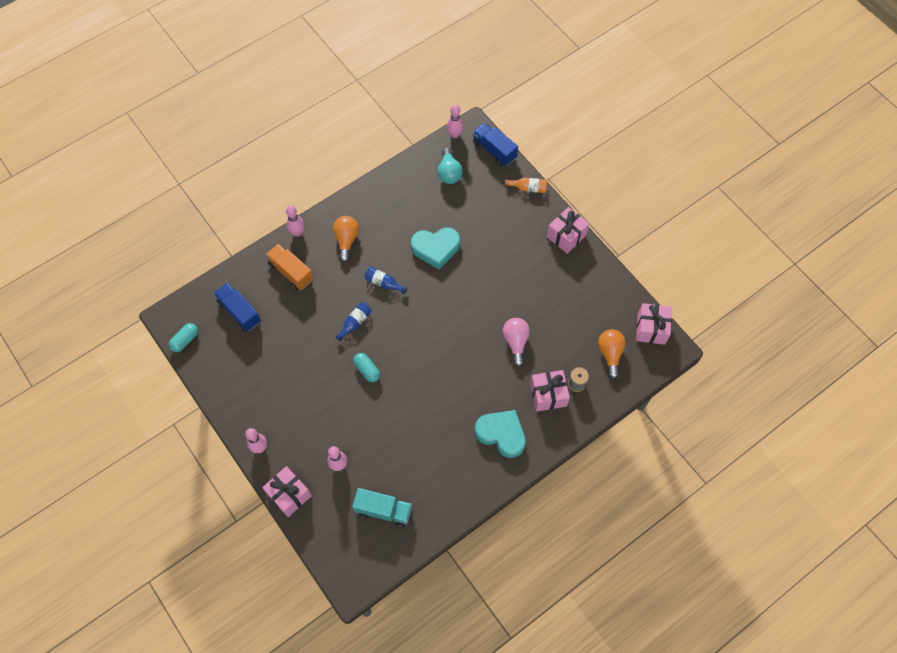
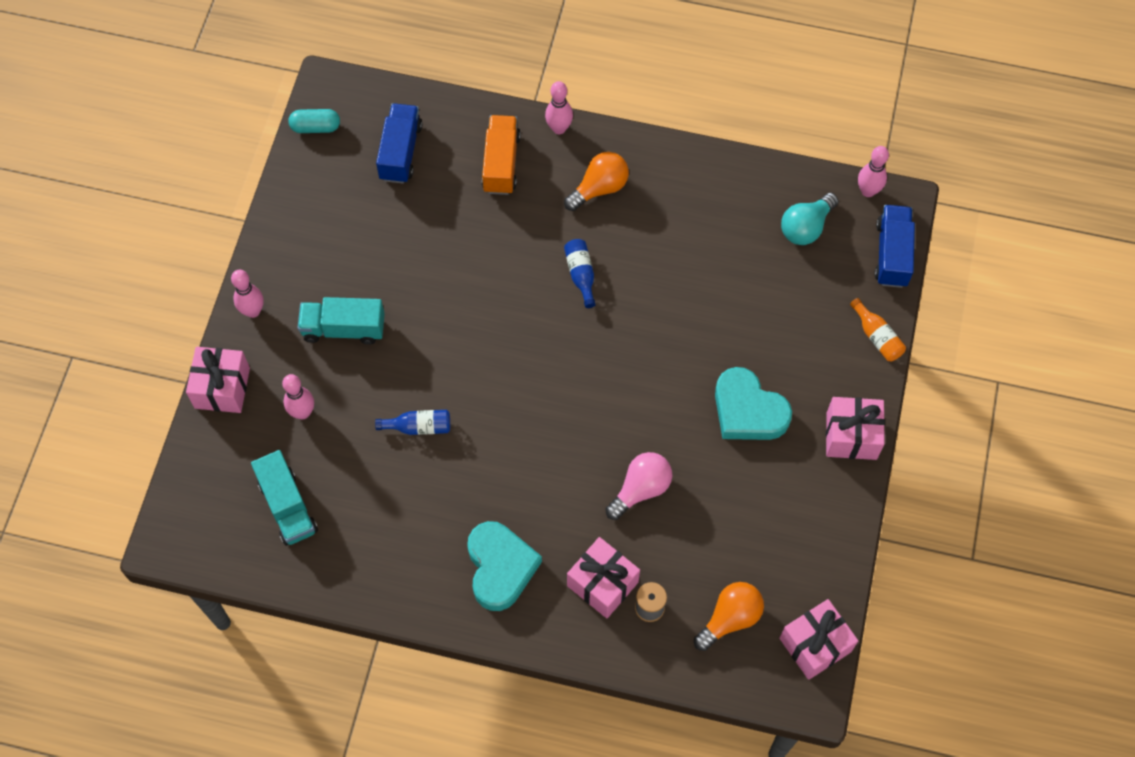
camera: 50 degrees right, 0 degrees up
(311, 411) = (343, 328): none -> turquoise truck
(355, 323) = (499, 285): blue bottle -> blue bottle (419, 427)
(367, 370) = (449, 347): turquoise capsule -> none
(436, 248) = (684, 296): turquoise heart -> turquoise heart (748, 411)

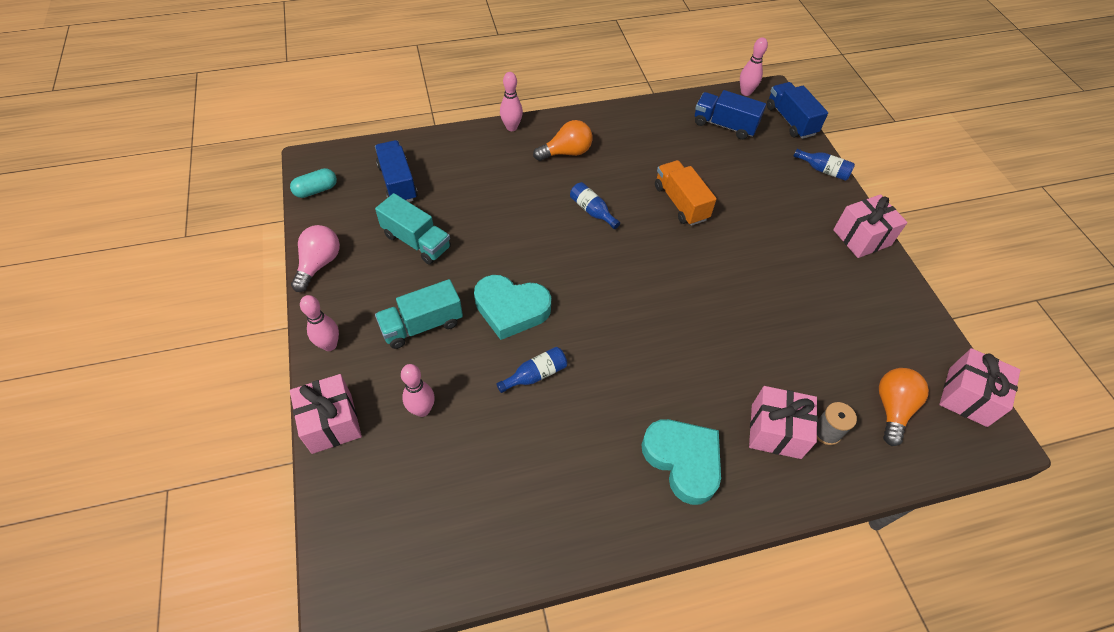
camera: 30 degrees left, 10 degrees down
(288, 506) = (454, 502): turquoise truck -> turquoise truck (416, 241)
(501, 163) = (482, 163): orange truck -> orange truck (680, 203)
(599, 188) = (566, 152): orange light bulb -> orange light bulb turned 45 degrees clockwise
(641, 489) = (748, 341): pink light bulb -> pink light bulb (319, 264)
(748, 411) = (780, 251): turquoise heart -> turquoise heart (511, 309)
(806, 227) = (724, 125): turquoise light bulb -> blue truck
(877, 337) = (823, 170): orange bottle -> blue bottle

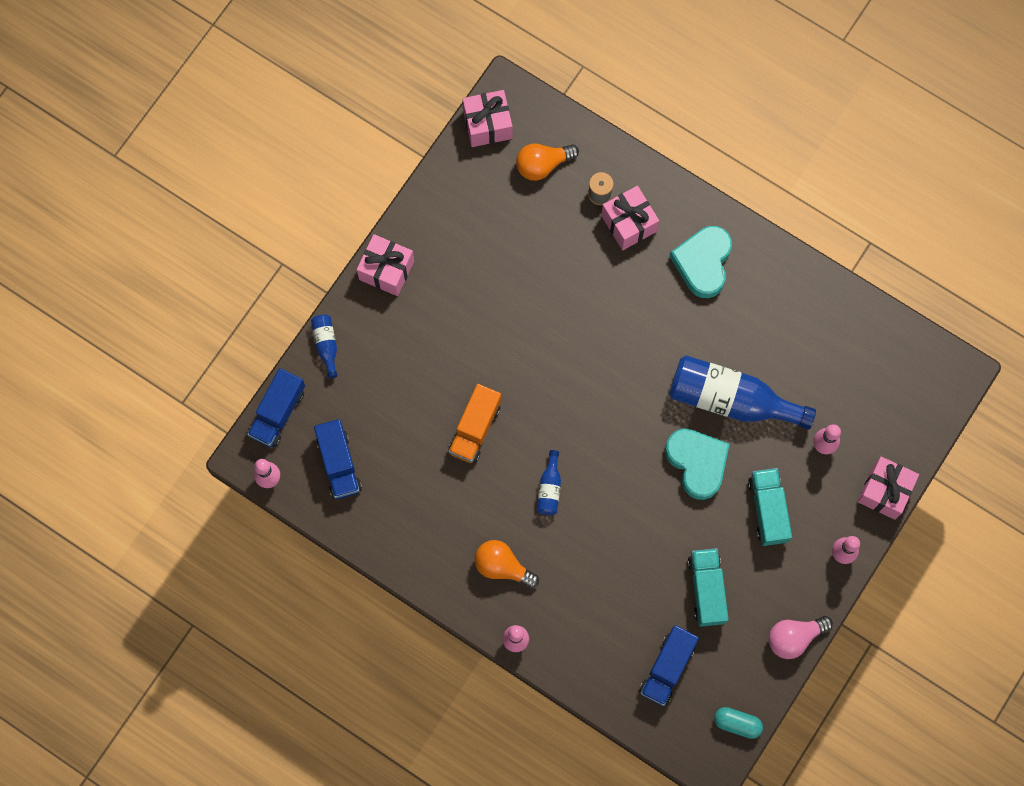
camera: 130 degrees left, 20 degrees up
(422, 325) = (768, 510): turquoise truck -> turquoise truck turned 120 degrees counterclockwise
(535, 375) = (731, 400): blue bottle -> blue bottle, size x2.26

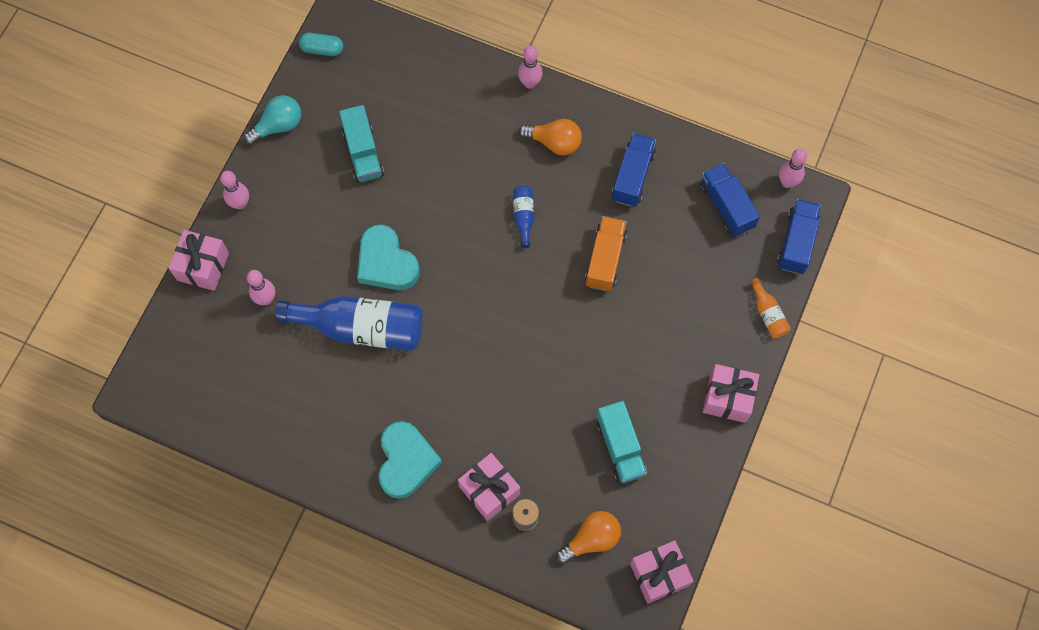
camera: 170 degrees right, 5 degrees down
(326, 345) = (768, 314): blue bottle -> orange bottle
(667, 668) = (390, 83): blue truck -> blue truck (632, 176)
(768, 510) = (313, 231): turquoise truck -> turquoise truck (620, 447)
(794, 637) = (278, 126): pink light bulb -> turquoise light bulb

